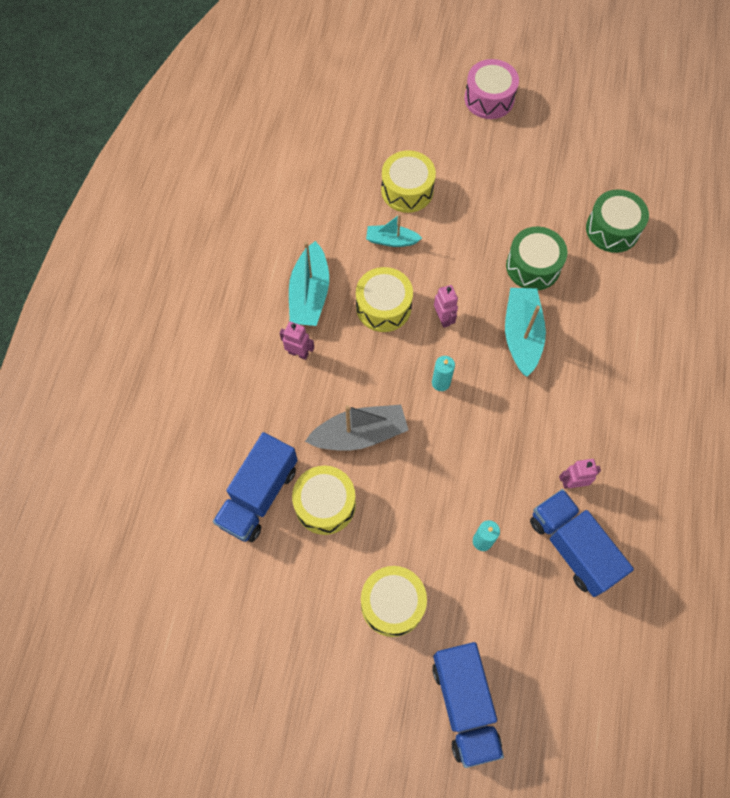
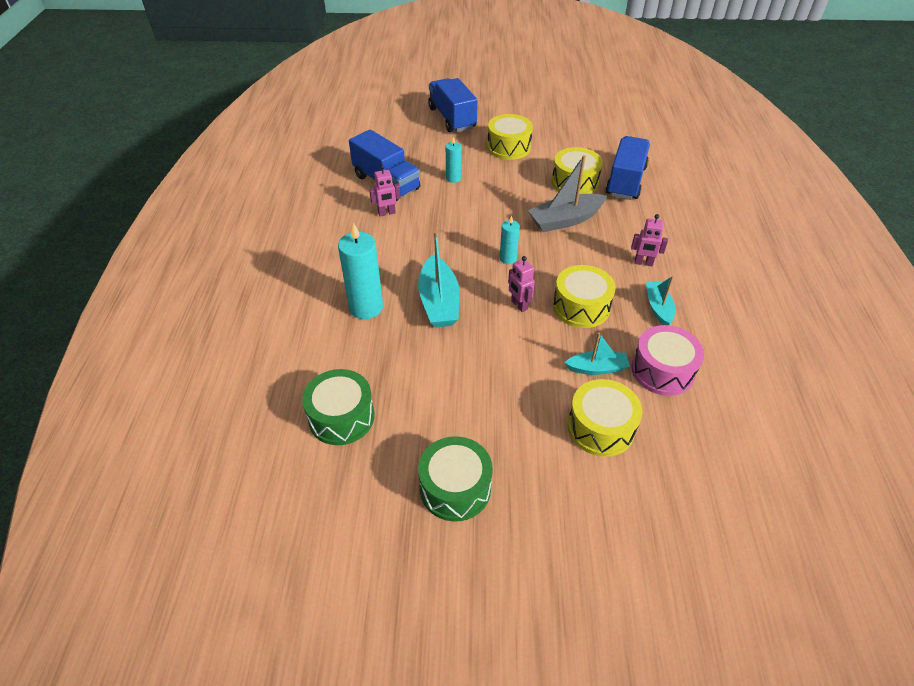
camera: 170 degrees right, 20 degrees down
(309, 294) = (658, 308): turquoise boat -> turquoise boat, size x0.60
(489, 99) = (527, 591): pink drum -> pink drum (662, 371)
(533, 266) = (434, 364): green drum -> green drum (455, 488)
(595, 339) = (366, 307): none -> turquoise candle

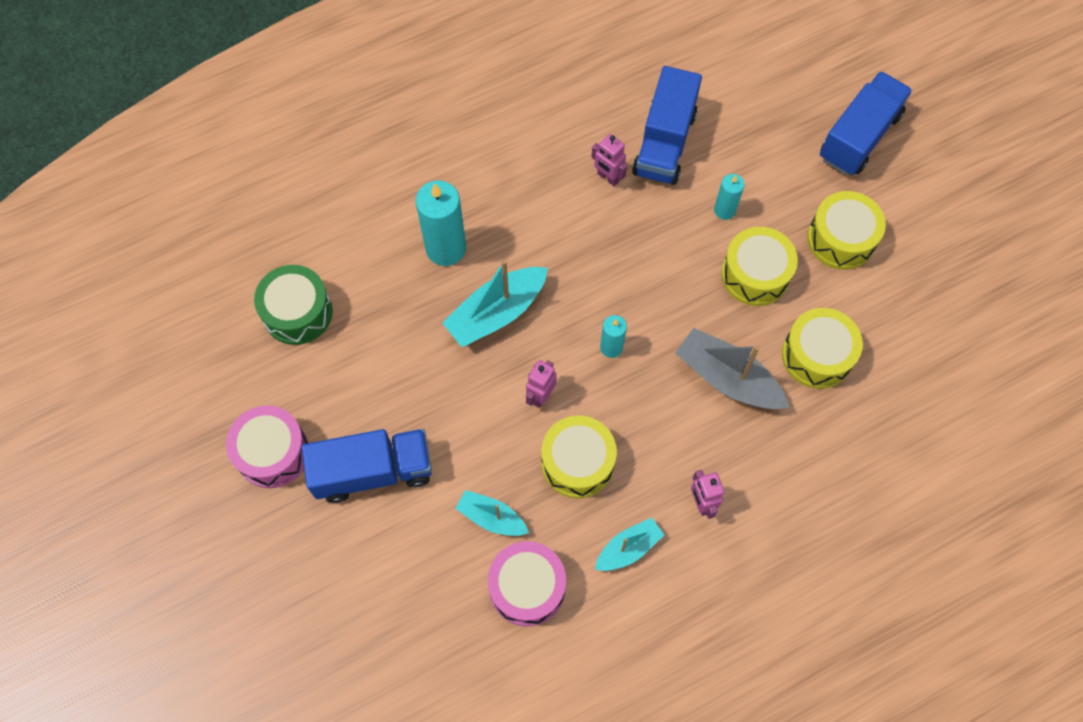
camera: 60 degrees right, 20 degrees up
(455, 488) = (273, 453): green drum -> pink drum
(597, 368) = (491, 517): turquoise boat -> turquoise boat turned 150 degrees clockwise
(600, 428) = (412, 553): yellow drum -> yellow drum (755, 274)
(625, 181) = (865, 418): blue truck -> blue truck (373, 471)

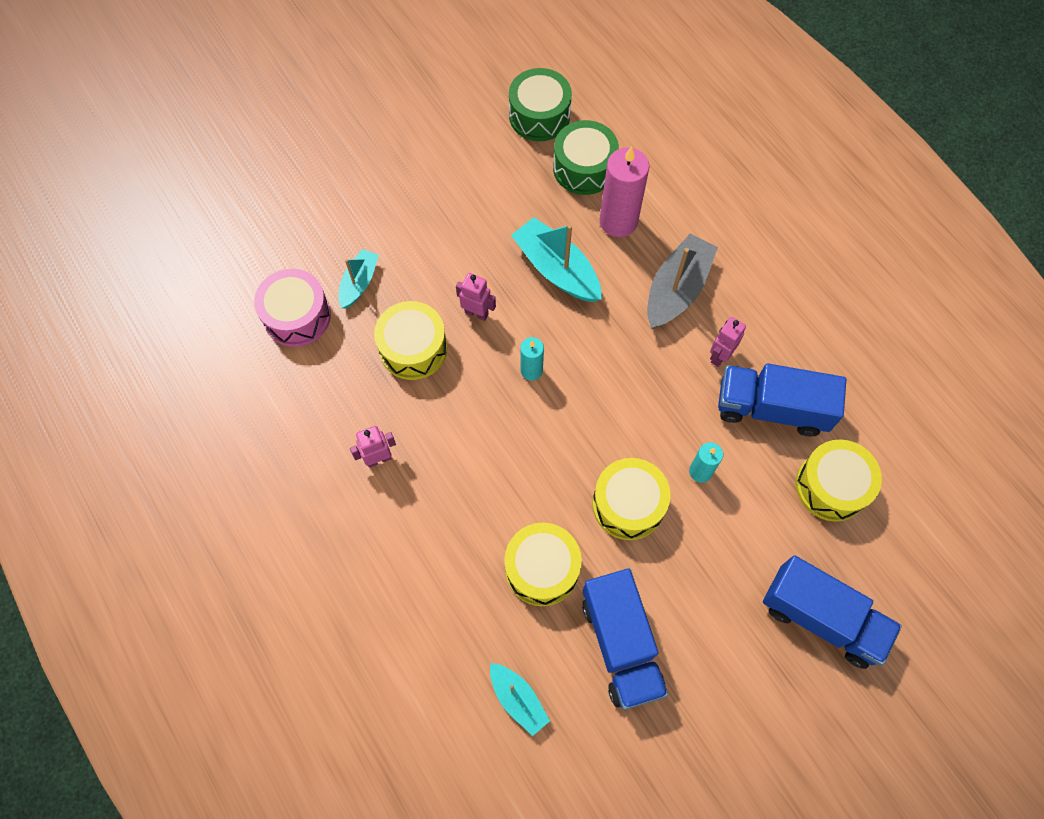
camera: 85 degrees right, 0 degrees up
(273, 453) = (410, 116): pink drum -> none
(373, 471) = (397, 189): blue truck -> blue truck (621, 644)
(374, 274) = (584, 168): none -> green drum
(446, 248) = (618, 221): turquoise candle -> pink candle
(628, 548) = (333, 396): turquoise boat -> turquoise boat (518, 699)
(727, 378) = (508, 479): grey boat -> grey boat (677, 289)
(841, 239) = (684, 595): yellow drum -> yellow drum (831, 486)

